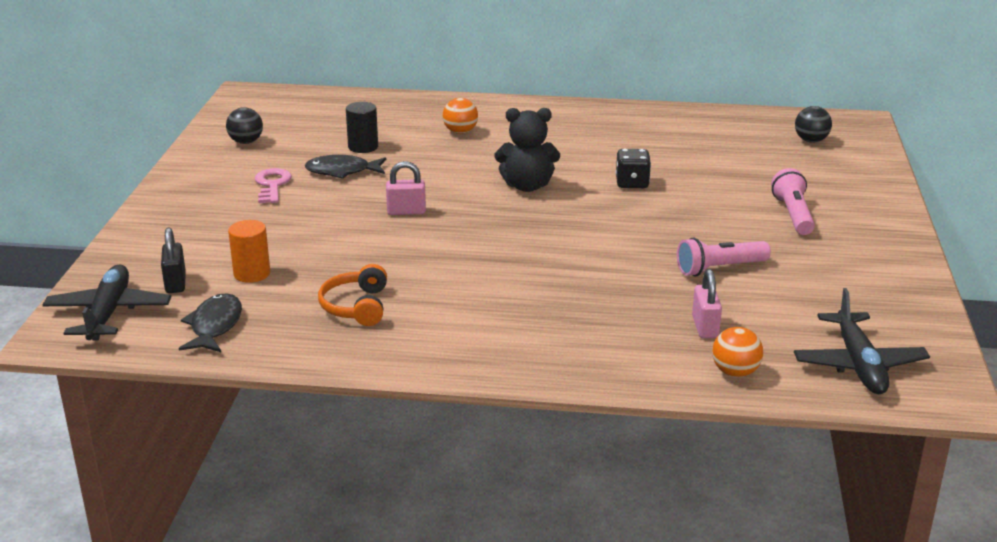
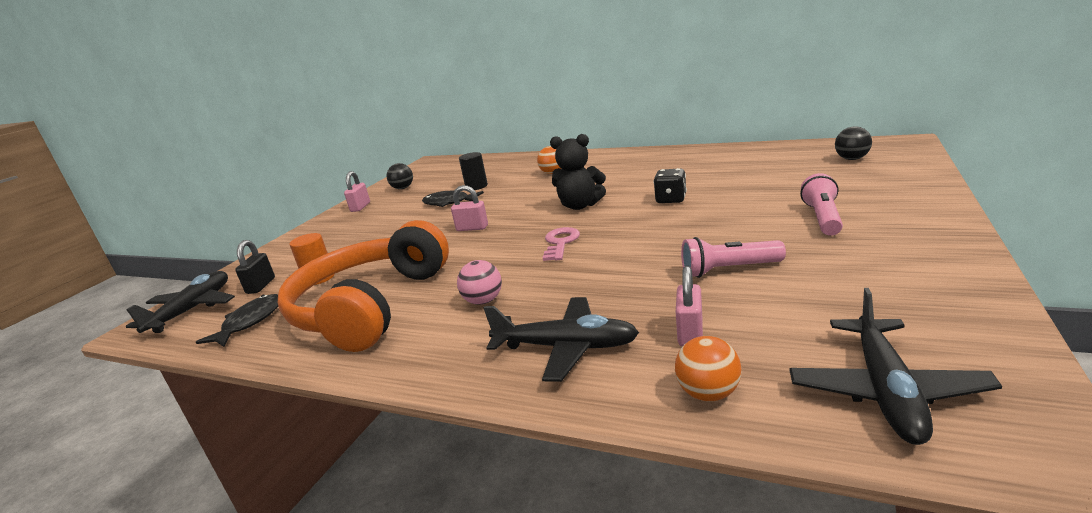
camera: 20 degrees right, 5 degrees down
(205, 171) = (360, 207): none -> pink padlock
(272, 185) = (394, 214): pink key -> pink key (560, 243)
(356, 306) = (370, 306): orange headphones -> orange headphones, size x2.28
(487, 300) = (483, 301): none -> pink ball
(600, 342) = (566, 347): none -> black plane

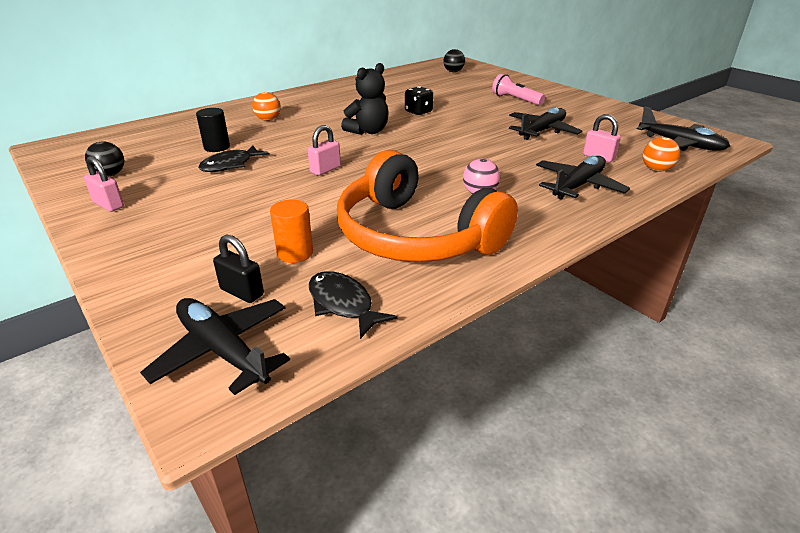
camera: 65 degrees left, 10 degrees up
(560, 243) = (425, 152): pink key -> none
(728, 270) = (542, 131): pink flashlight -> black plane

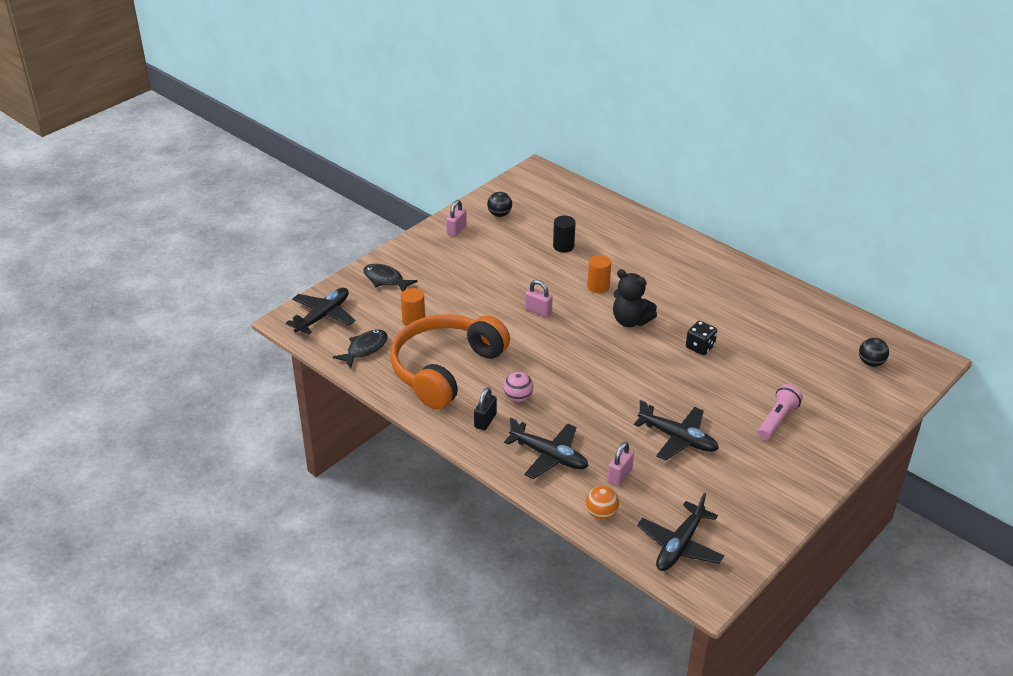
camera: 80 degrees right, 5 degrees up
(230, 165) = (532, 262): black fish -> black fish (385, 280)
(242, 292) = (371, 310): black padlock -> black padlock (485, 421)
(268, 120) = (636, 257): orange ball -> none
(303, 139) = (598, 286): none -> orange cylinder

